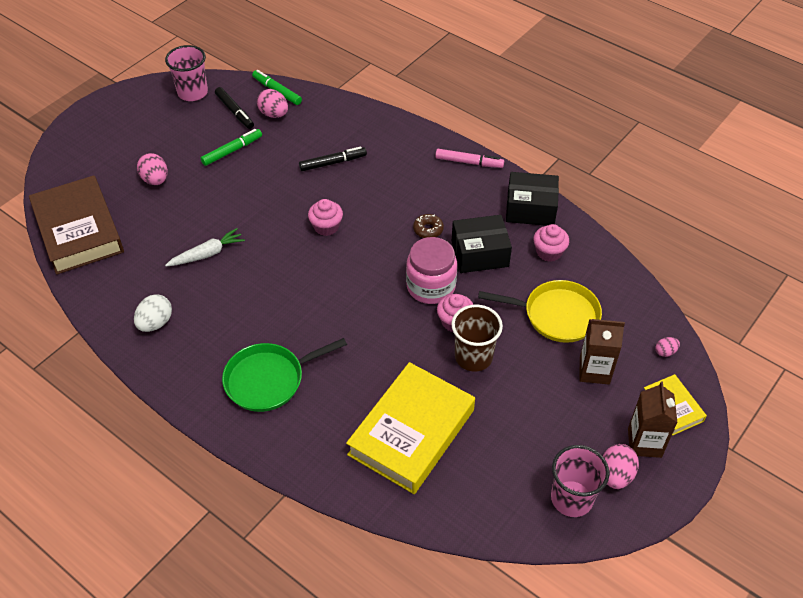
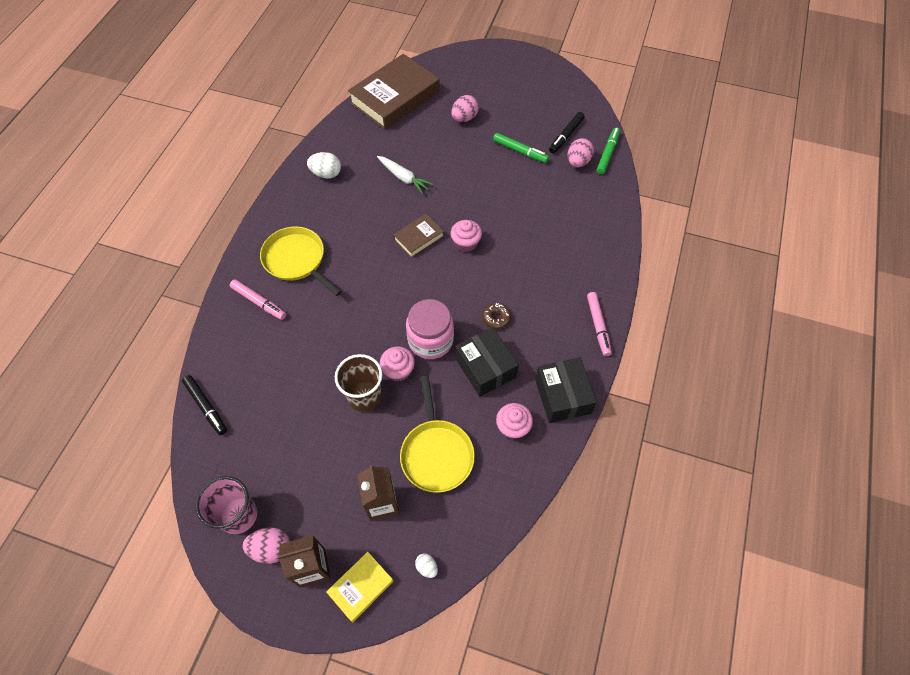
camera: 70 degrees right, 10 degrees up
(192, 93) = (572, 102): pink cup -> none
(269, 380) = (297, 260): green pan -> yellow pan
(298, 262) = (418, 238): none -> brown book
(310, 429) = (259, 302): none -> pink marker
(333, 163) = (542, 222): black marker -> black marker (206, 407)
(411, 432) = (274, 372): yellow book -> none
(665, 352) = (427, 567): pink egg -> white egg

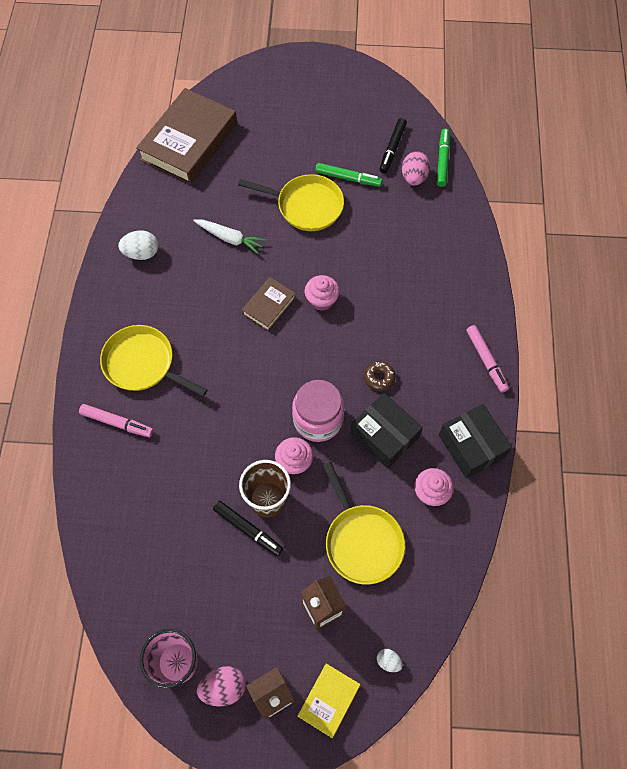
camera: 15 degrees left, 5 degrees up
(206, 407) = (100, 555): black marker -> black marker (248, 529)
(464, 118) = (275, 151): pink egg -> none
(477, 165) = (306, 206): none -> yellow pan

